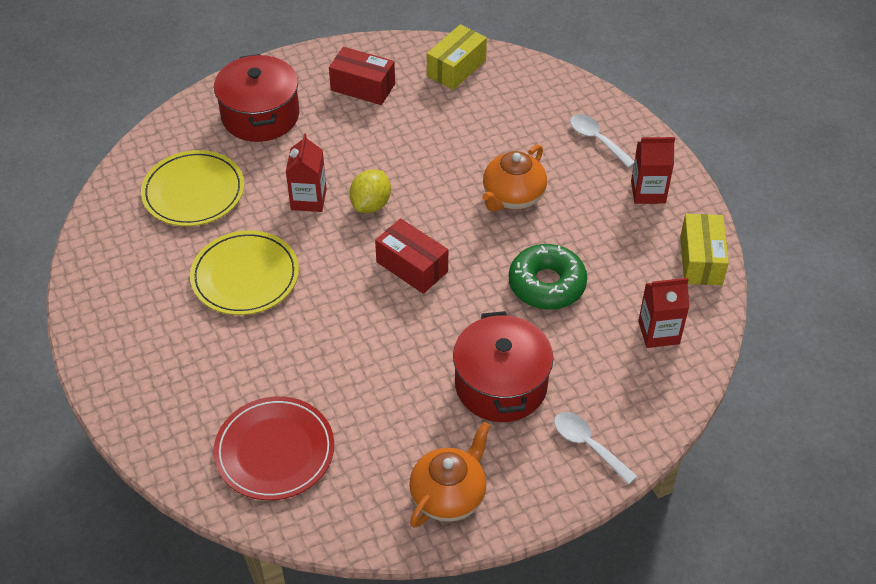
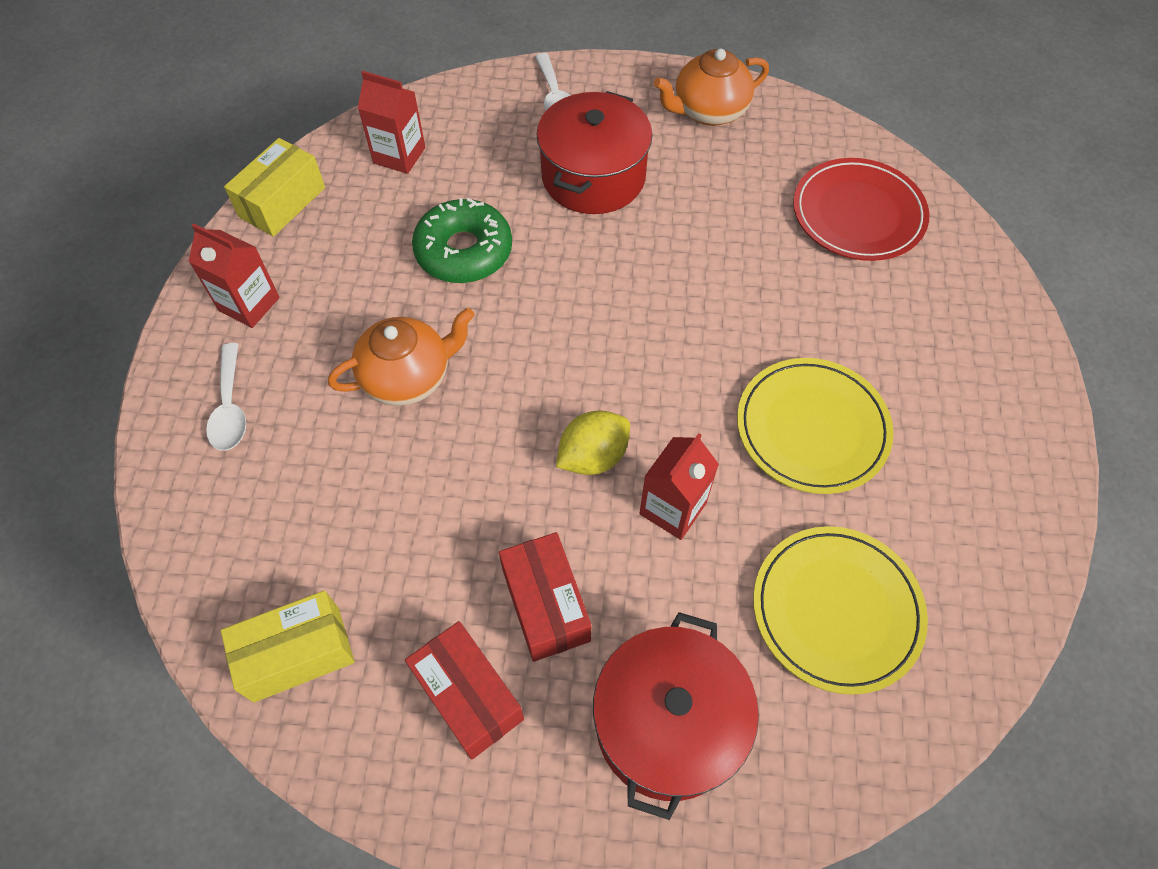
camera: 150 degrees left, 10 degrees up
(412, 267) = (598, 342): red box -> red box (546, 605)

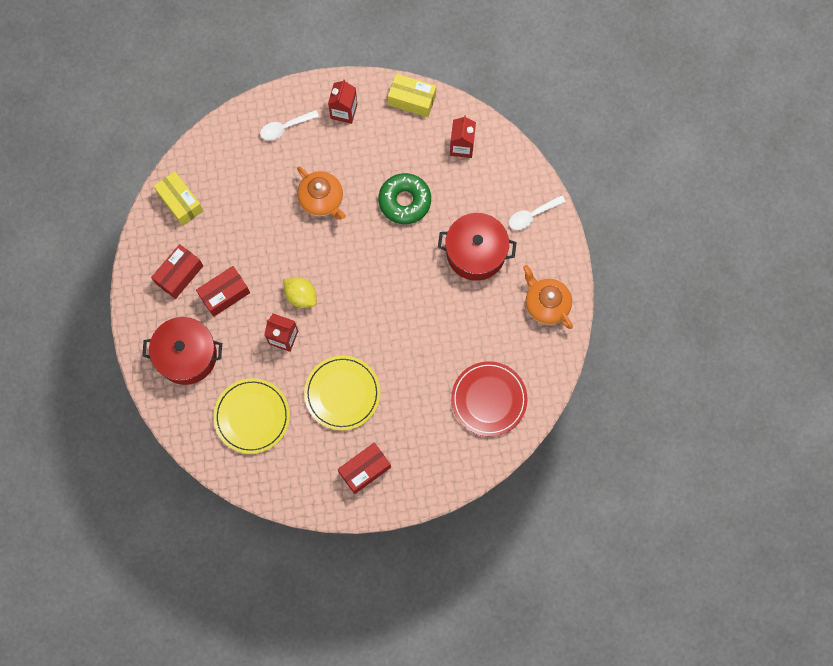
camera: 75 degrees right, 15 degrees up
(972, 424) = (364, 470): none -> red box

